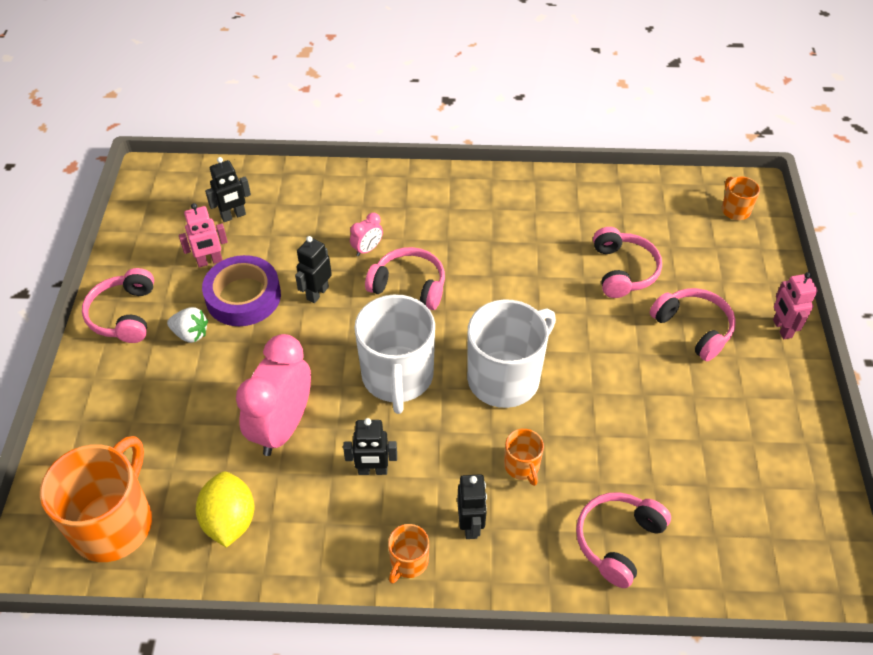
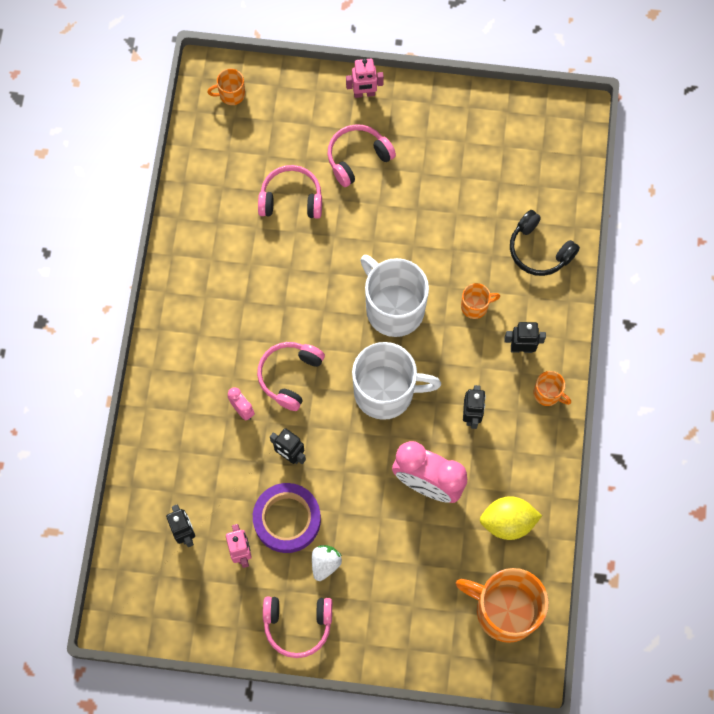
camera: 85 degrees left, 20 degrees up
(617, 540) = (539, 250): pink headphones -> black headphones

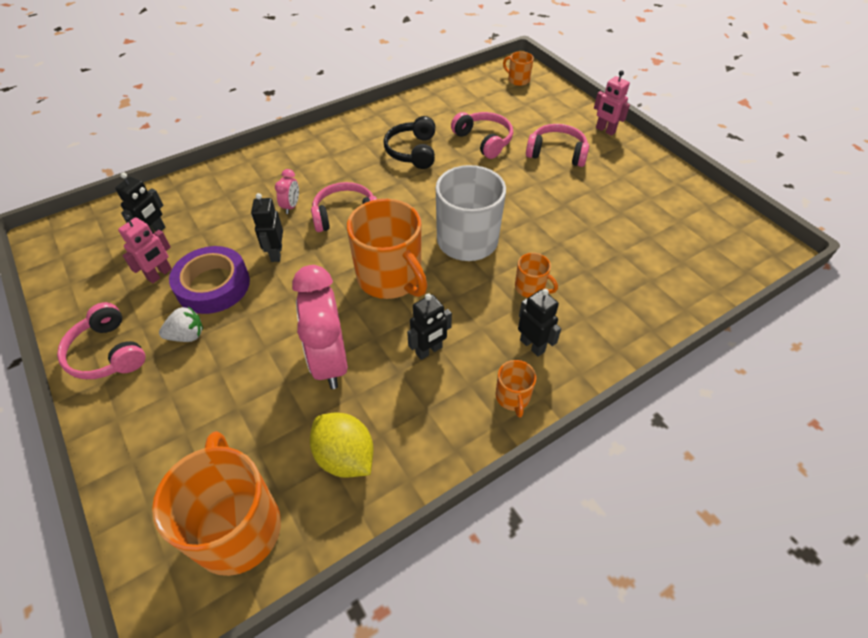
camera: 50 degrees right, 20 degrees down
(385, 391) = (390, 278): white mug -> orange mug
(539, 250) = (632, 298): black headphones -> black headphones (412, 151)

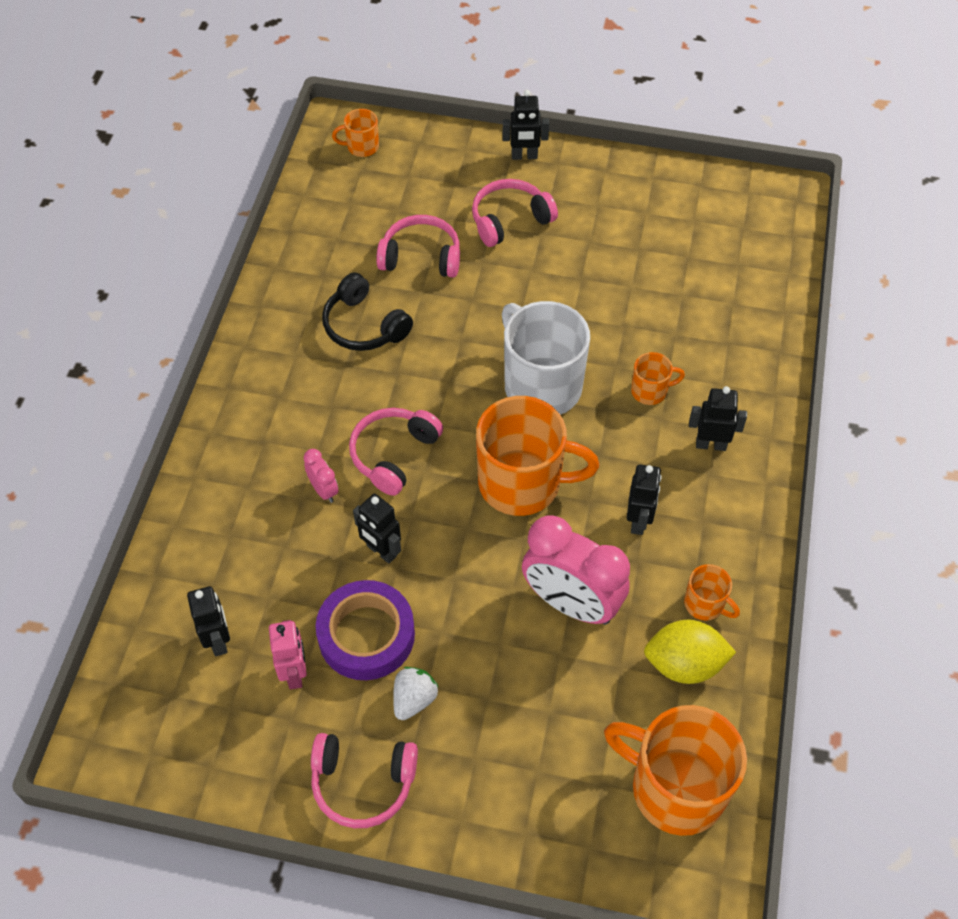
camera: 45 degrees left, 5 degrees up
(512, 397) = (745, 502): orange mug -> orange mug (705, 604)
(605, 130) = (524, 156): pink robot -> black robot

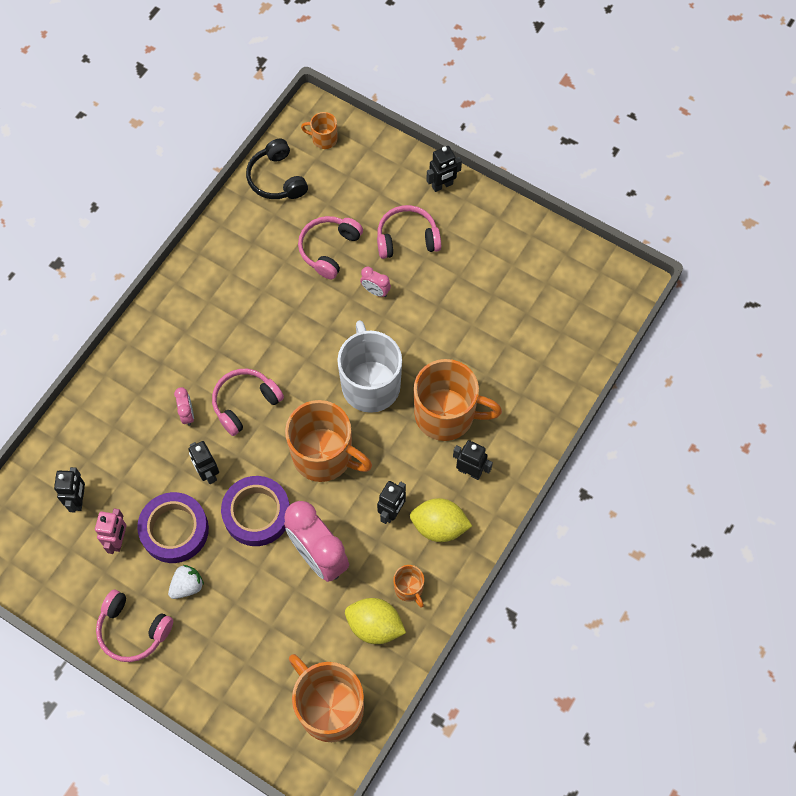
camera: 20 degrees right, 10 degrees up
(364, 326) = (265, 294): black headphones -> black headphones (276, 179)
(421, 257) = (329, 249): pink headphones -> pink headphones turned 90 degrees counterclockwise
(467, 579) = (257, 513): none -> purple tape
(499, 284) = (375, 291): none -> pink clock
(524, 156) = (442, 185): black robot -> black robot turned 45 degrees counterclockwise
(650, 391) = (446, 414): orange mug -> orange mug, size x2.17
(705, 519) = (439, 526): none -> yellow lemon

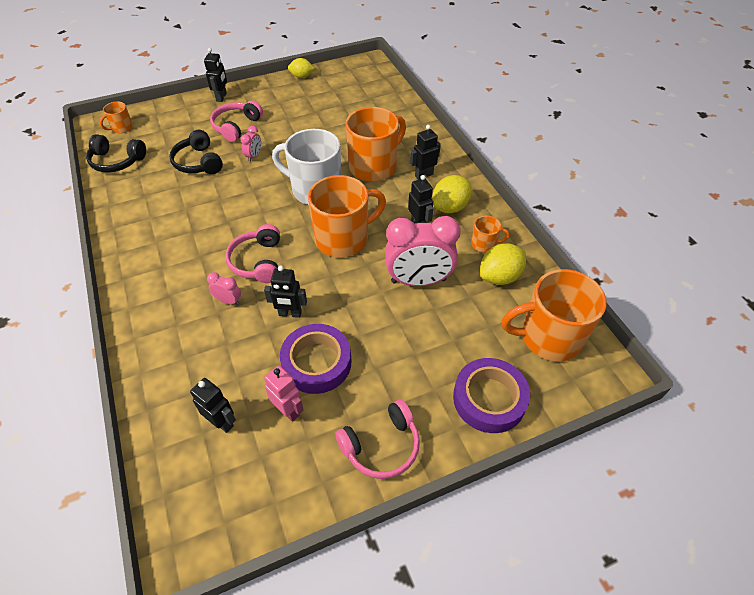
camera: 55 degrees left, 15 degrees down
(187, 586) = (373, 380): white strawberry -> none
(257, 513) = (352, 300): purple tape -> purple tape (489, 399)
(329, 249) = (198, 162): pink headphones -> black headphones
(375, 291) = (254, 156): pink clock -> pink clock turned 45 degrees counterclockwise
(544, 234) = (301, 76): none -> yellow lemon

